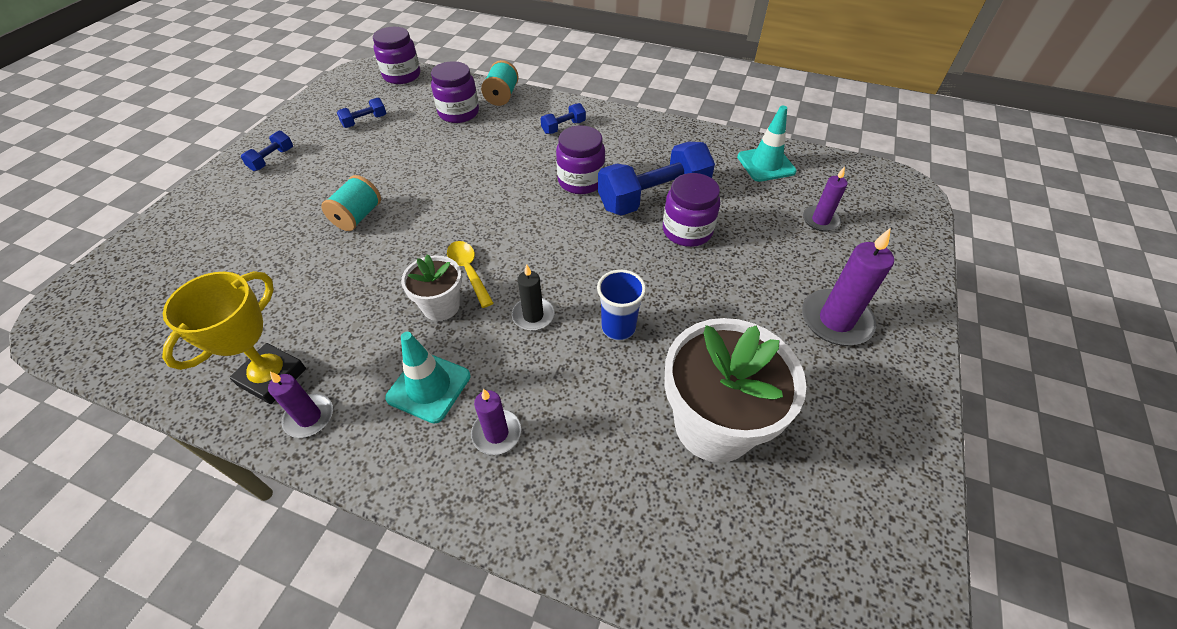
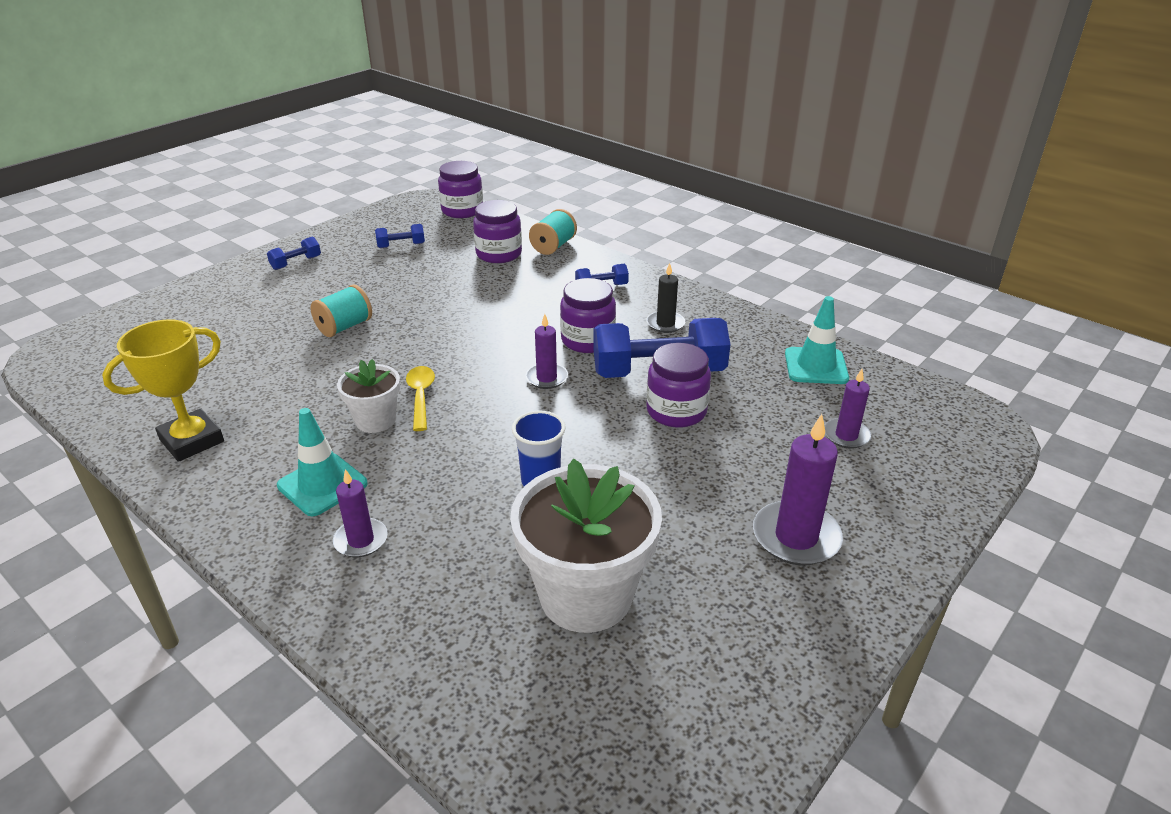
camera: 20 degrees right, 15 degrees down
(309, 417) = (204, 481): purple candle -> purple candle (546, 378)
(533, 315) = (460, 450): black candle -> black candle (665, 324)

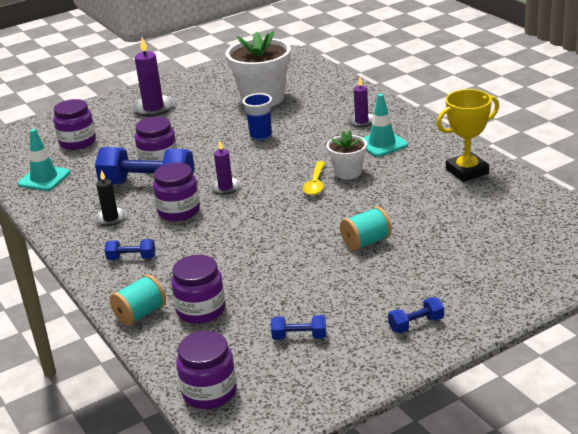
camera: 160 degrees left, 5 degrees down
(846, 435) = (77, 142): purple candle -> purple jar

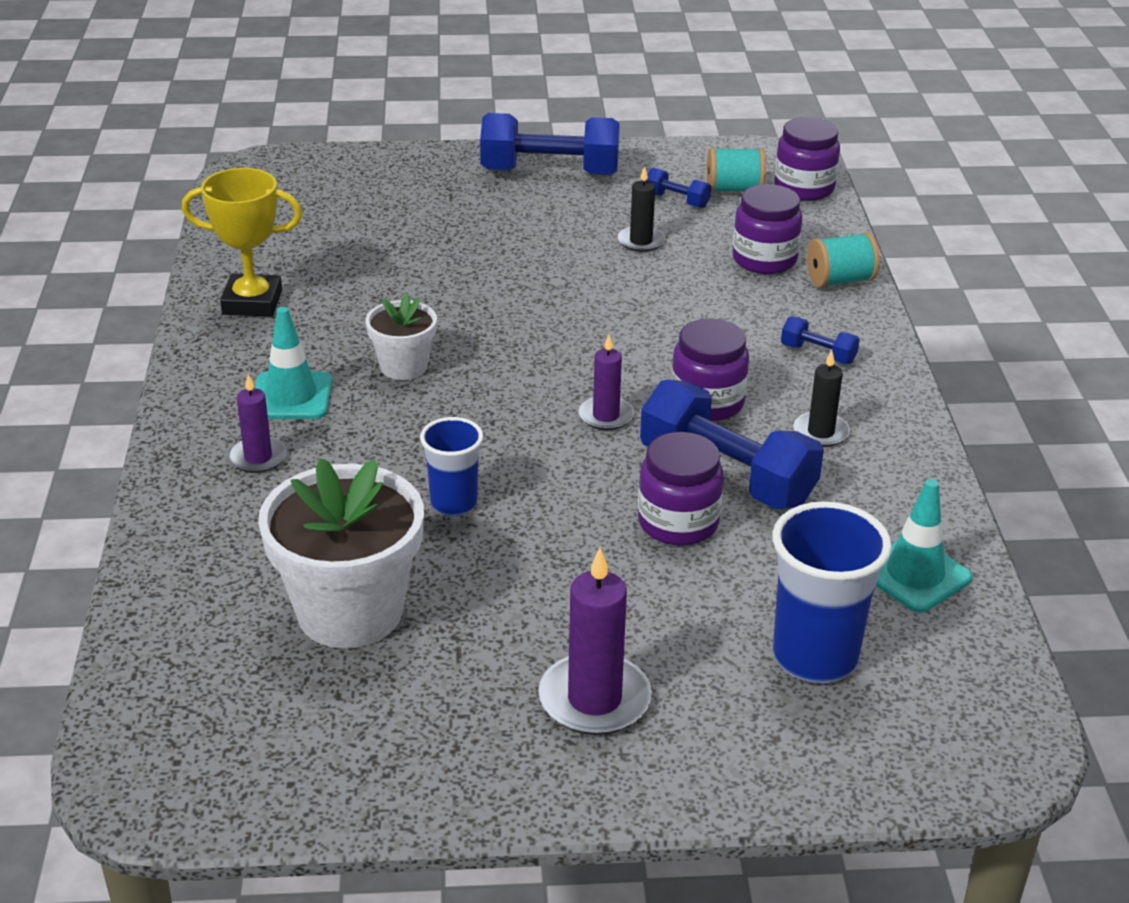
camera: 155 degrees left, 5 degrees up
(77, 142) = (815, 657): purple jar -> blue cup
(295, 291) = (641, 241): none -> black candle
(315, 184) = (470, 367): yellow spoon -> none
(366, 242) = (501, 263): turquoise spool -> turquoise spool (734, 190)
(416, 324) = (550, 172): blue dumbbell -> blue dumbbell, size x2.18

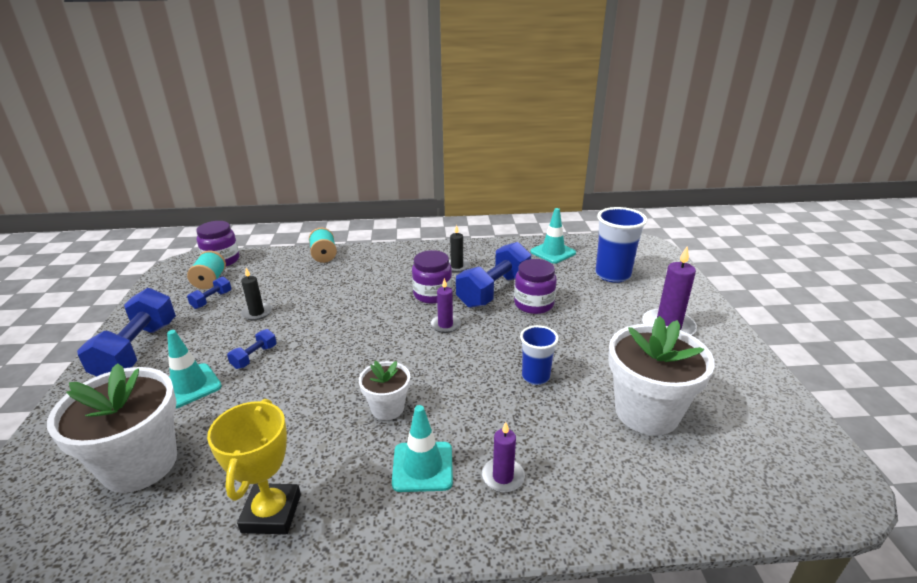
camera: 90 degrees left, 5 degrees down
(342, 217) = (140, 464): none -> white flower pot
(471, 220) = (190, 386): none -> turquoise traffic cone
(764, 260) = (295, 274): purple jar -> none
(818, 354) = (391, 264): blue dumbbell -> blue dumbbell (254, 357)

